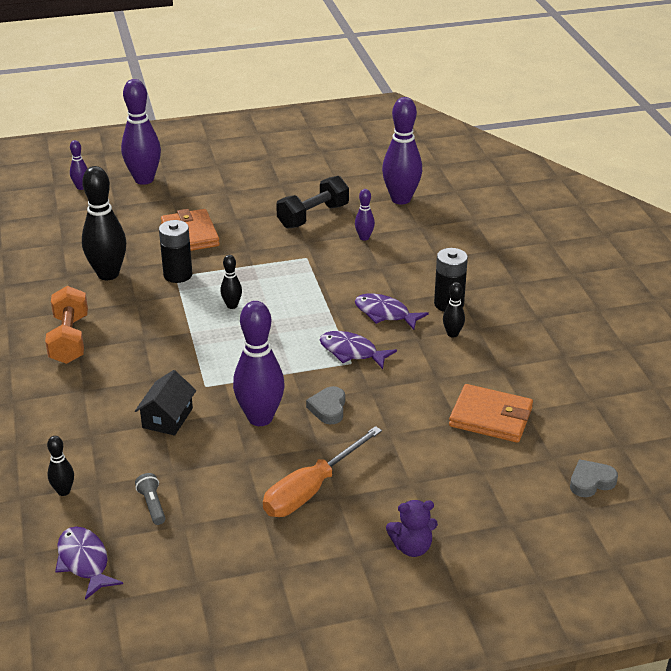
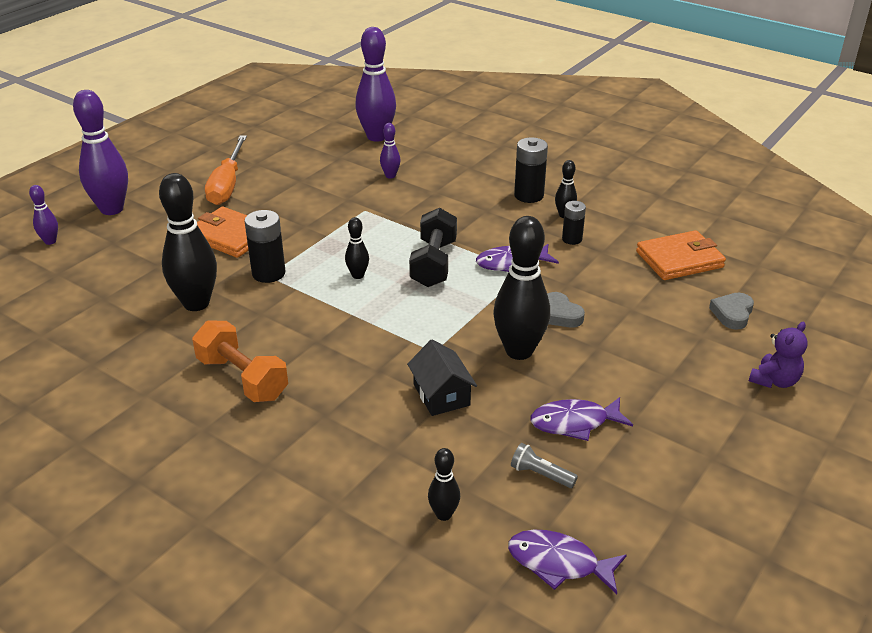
camera: 40 degrees left, 0 degrees up
(260, 418) = (519, 351): purple bowling pin -> black bowling pin
(311, 489) = (642, 382): orange screwdriver -> orange screwdriver (227, 184)
(313, 216) = (322, 177): black dumbbell -> black dumbbell (433, 263)
(385, 314) = (493, 224): purple fish -> purple fish (574, 423)
(428, 356) = (572, 239): none -> black battery
(591, 482) = (804, 268): grey heart -> grey heart (732, 314)

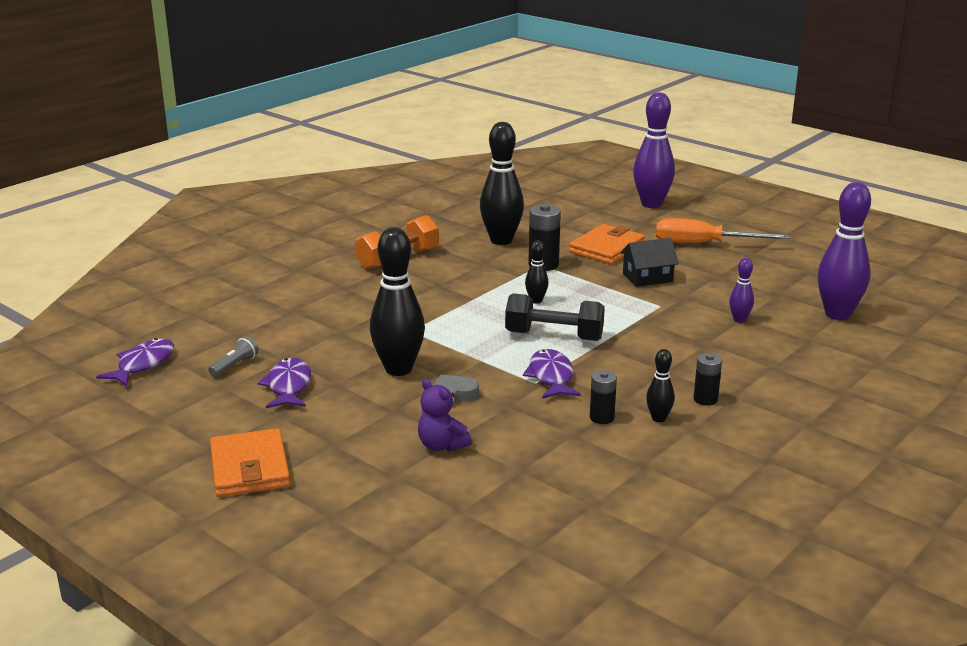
camera: 95 degrees right, 10 degrees down
(50, 241) = (598, 189): purple bowling pin -> none
(441, 395) = (349, 331): black house -> black house (647, 277)
(443, 514) = (215, 326): black bowling pin -> none
(529, 195) = (705, 399): black battery -> black battery, size x0.64
(679, 259) = (552, 487): orange wallet -> orange wallet (249, 468)
(732, 314) = (430, 505): grey heart -> none
(774, 381) = (302, 508): purple teddy bear -> purple teddy bear (441, 445)

